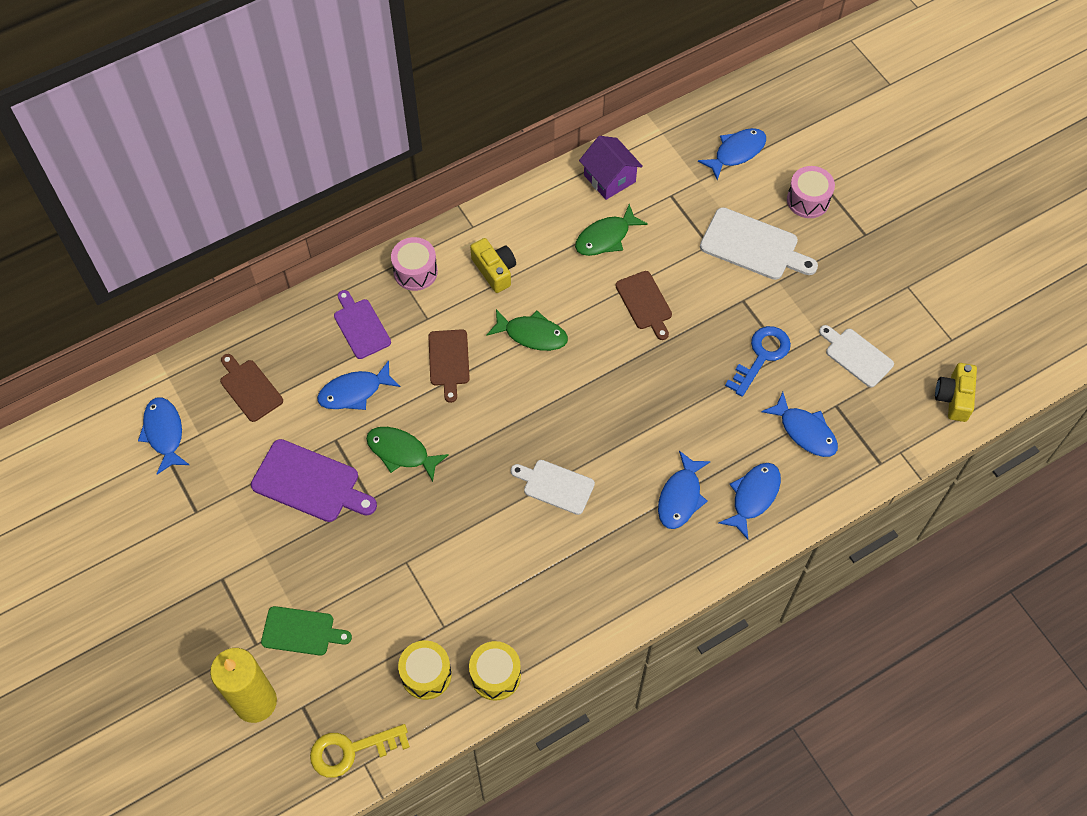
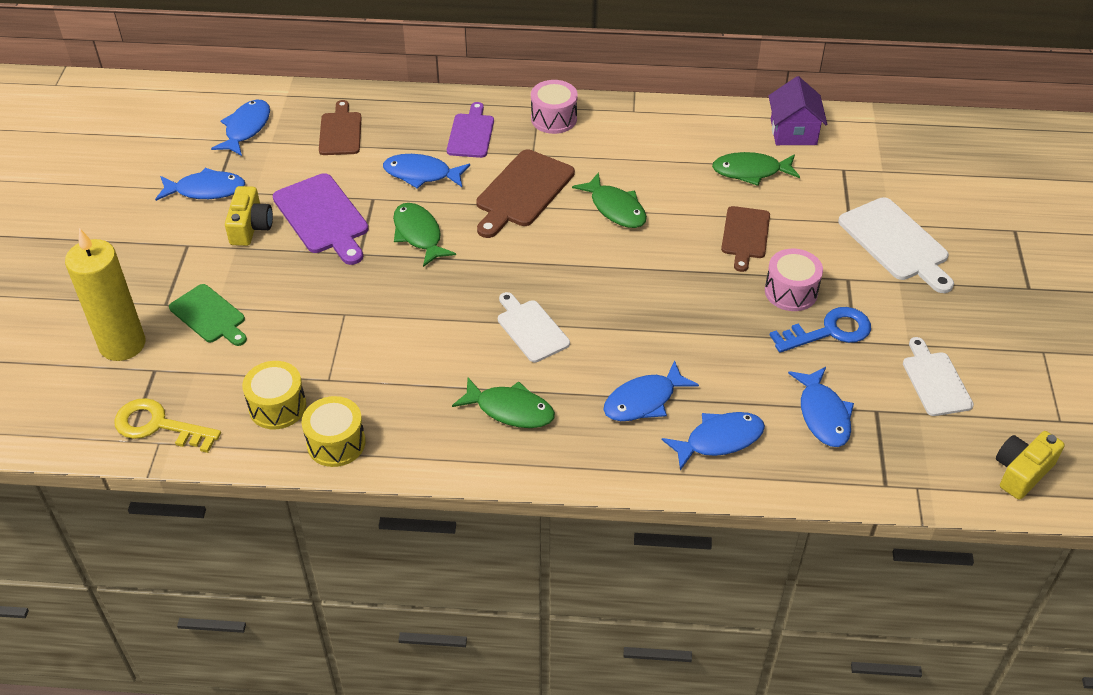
camera: 35 degrees right, 15 degrees down
(449, 361) = (523, 191): brown cutting board -> brown cutting board, size x1.51
(494, 270) = (624, 149): yellow camera -> yellow camera (250, 227)
(596, 565) = (510, 410): none -> green fish
(736, 152) = (940, 166): blue fish -> blue fish (206, 190)
(808, 200) = (986, 234): pink drum -> pink drum (791, 292)

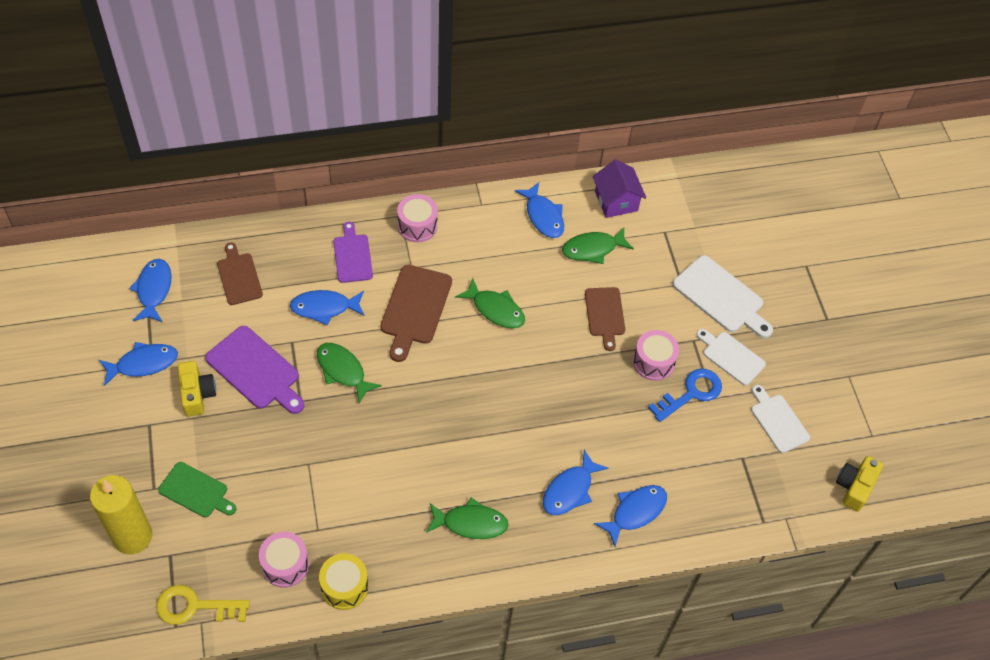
camera: 20 degrees left, 10 degrees up
(277, 406) = (285, 565): yellow drum -> pink drum
(531, 329) = (463, 443): white cutting board -> white cutting board (731, 357)
(823, 415) = (705, 471): blue fish -> blue fish (543, 216)

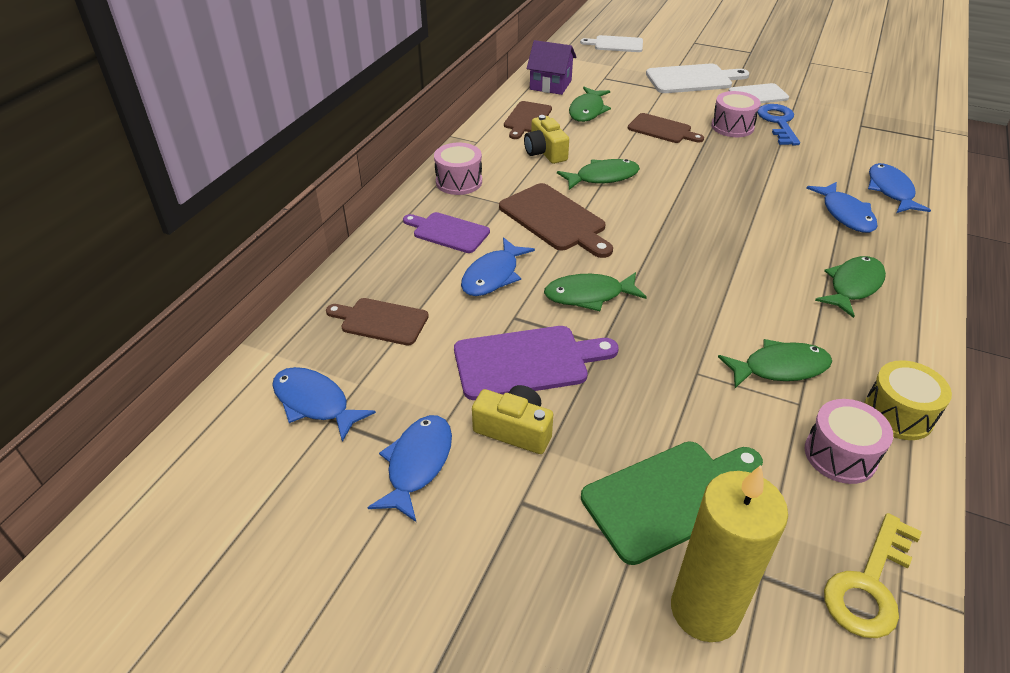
camera: 50 degrees left, 15 degrees down
(195, 491) = (669, 498): green cutting board -> green cutting board, size x1.51
(345, 507) = (780, 368): none -> green fish
(543, 216) = (527, 119): blue fish -> brown cutting board
(778, 421) = (834, 99): white cutting board -> white cutting board (616, 44)
(854, 487) = (917, 94): yellow camera -> yellow camera (545, 152)

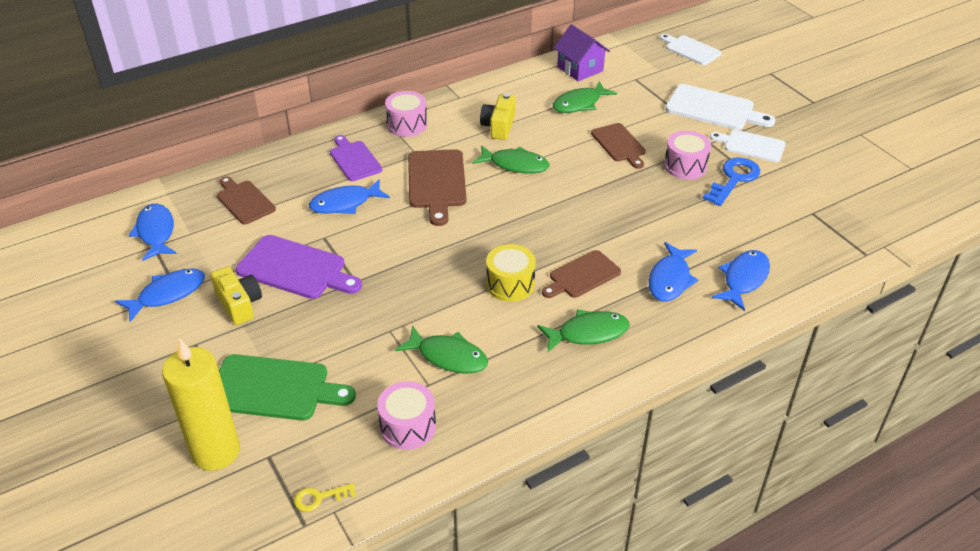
camera: 35 degrees right, 0 degrees up
(527, 119) = (521, 92): brown cutting board -> brown cutting board (582, 275)
(588, 295) = (388, 246): green fish -> none
(869, 584) = (319, 498): yellow key -> yellow key, size x0.54
(898, 414) = (484, 427): yellow drum -> yellow drum (510, 284)

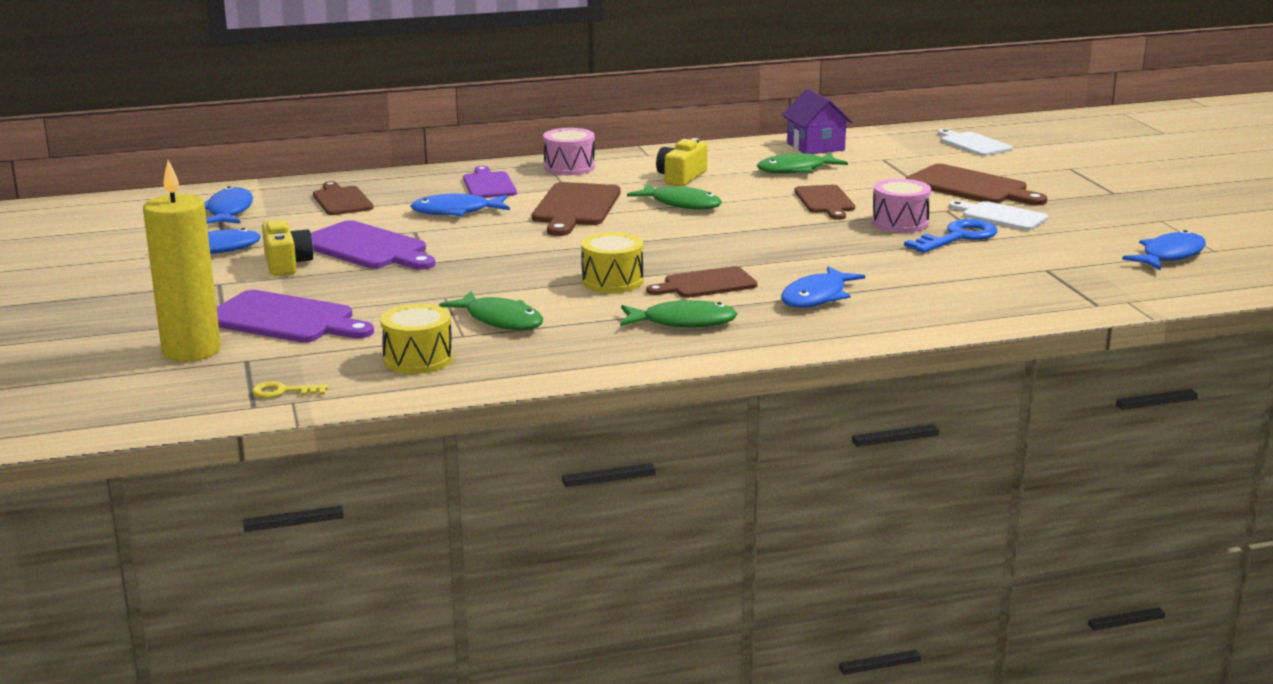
camera: 15 degrees right, 20 degrees down
(274, 388) = (284, 319): green cutting board -> purple cutting board
(408, 426) = (418, 359): pink drum -> yellow drum
(713, 109) = (970, 187): white cutting board -> brown cutting board
(743, 279) = (914, 306): blue fish -> blue fish (1169, 255)

